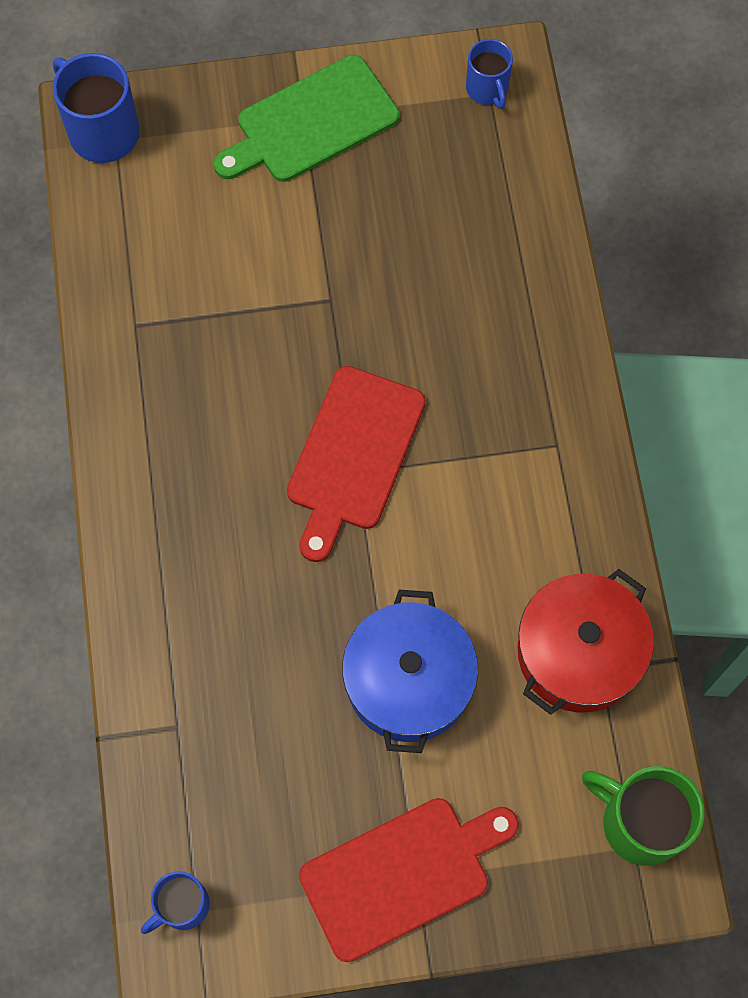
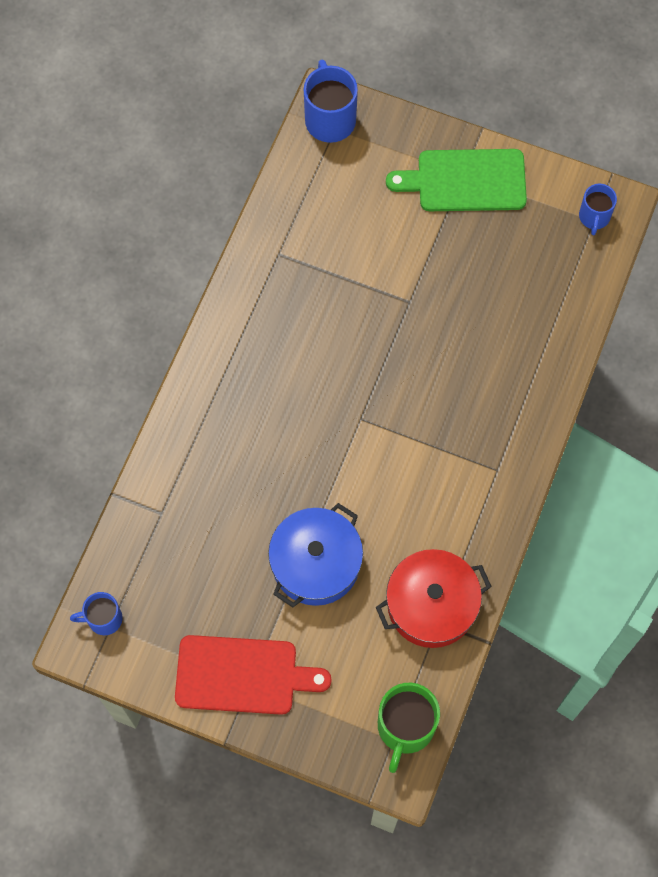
camera: 30 degrees right, 0 degrees up
(353, 455) = (365, 407): red cutting board -> none
(640, 822) = (405, 727): green mug -> green mug turned 135 degrees counterclockwise

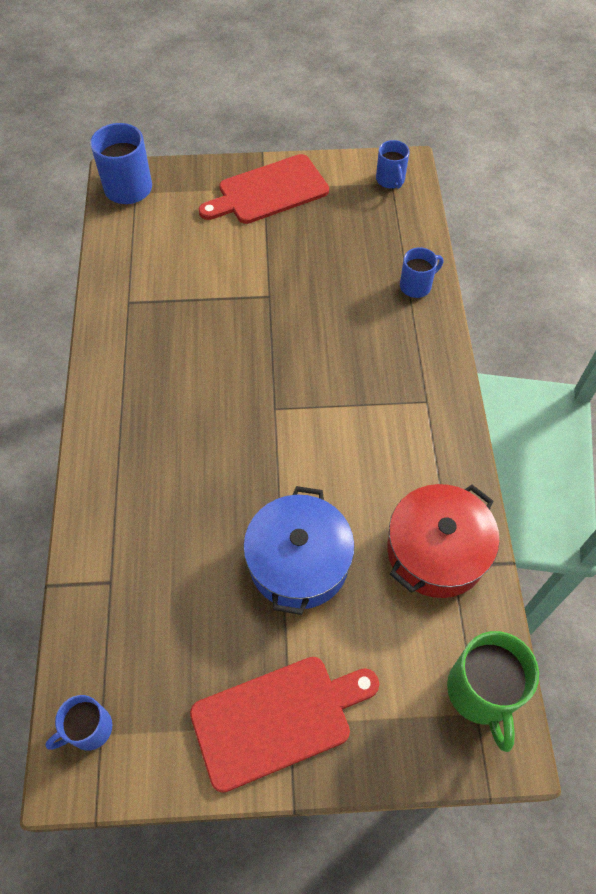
camera: 25 degrees left, 10 degrees down
(465, 181) = (268, 191): green cutting board -> red cutting board
(553, 349) = (416, 286): none -> blue mug

